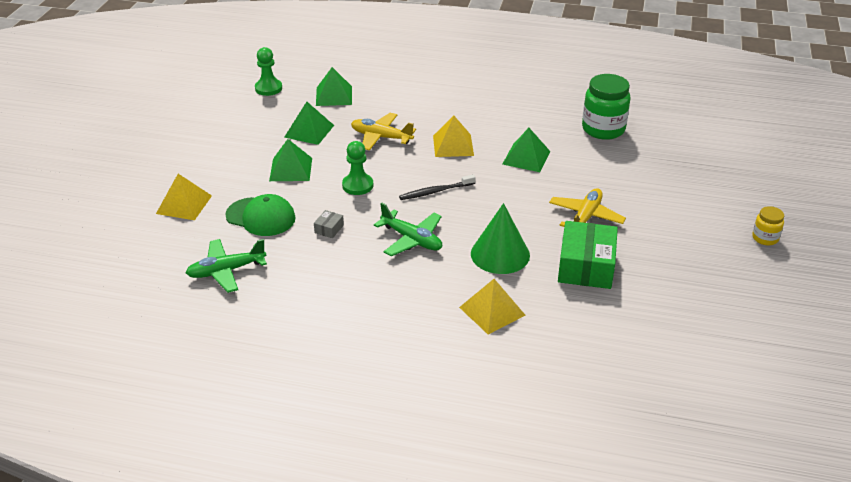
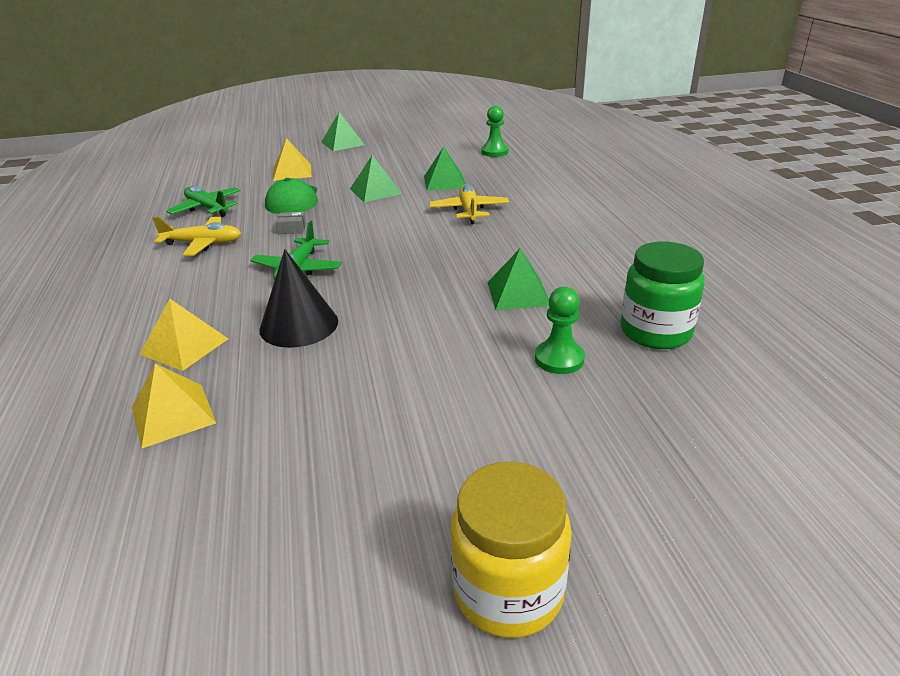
camera: 65 degrees right, 5 degrees down
(334, 96) = (517, 175): green pyramid -> green pyramid (342, 143)
(357, 185) = (373, 222): green pawn -> green pawn (559, 359)
(435, 191) = (395, 259): black toothbrush -> none
(453, 145) = (495, 247): yellow pyramid -> yellow pyramid (173, 415)
(500, 254) = (299, 325): green cone -> black cone
(585, 217) = (420, 367): yellow plane -> yellow plane (203, 243)
(586, 266) = (305, 393): green box -> none
(765, 238) = (508, 591): yellow jar -> yellow jar, size x1.92

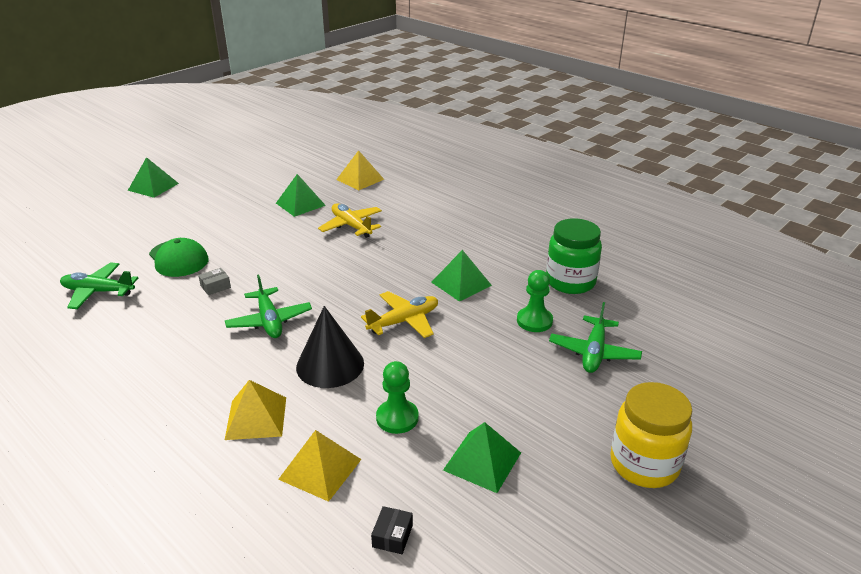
camera: 35 degrees left, 0 degrees up
(147, 513) = (392, 536): none -> black box
(203, 243) = (144, 327): yellow plane -> yellow plane (404, 321)
(292, 172) = (139, 230): yellow pyramid -> yellow pyramid (360, 179)
(375, 191) = (249, 229): green pyramid -> green pyramid (482, 461)
(494, 152) = (311, 164): green pawn -> green pawn (397, 418)
(596, 422) = (594, 352): none -> green plane

